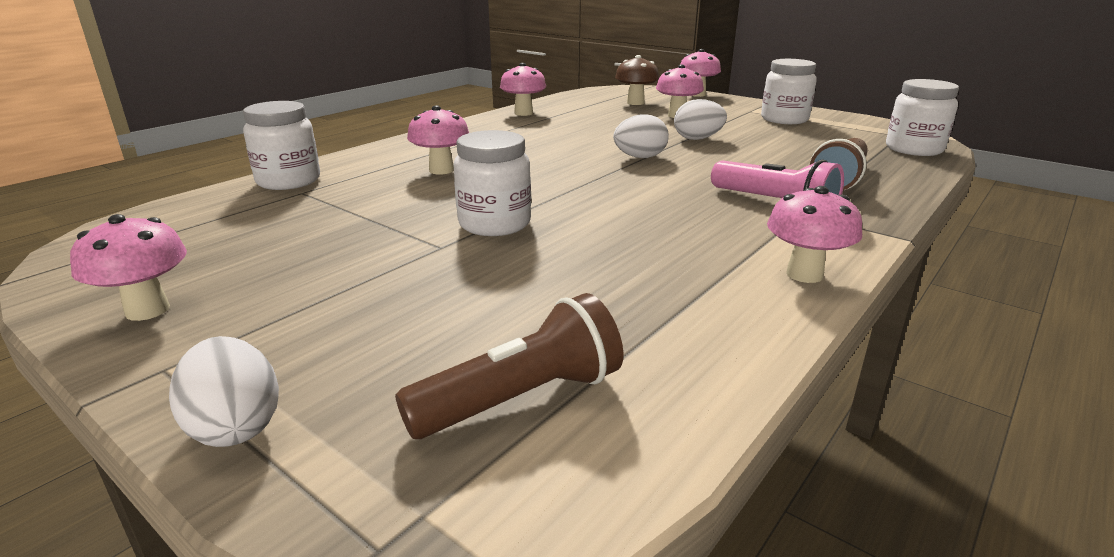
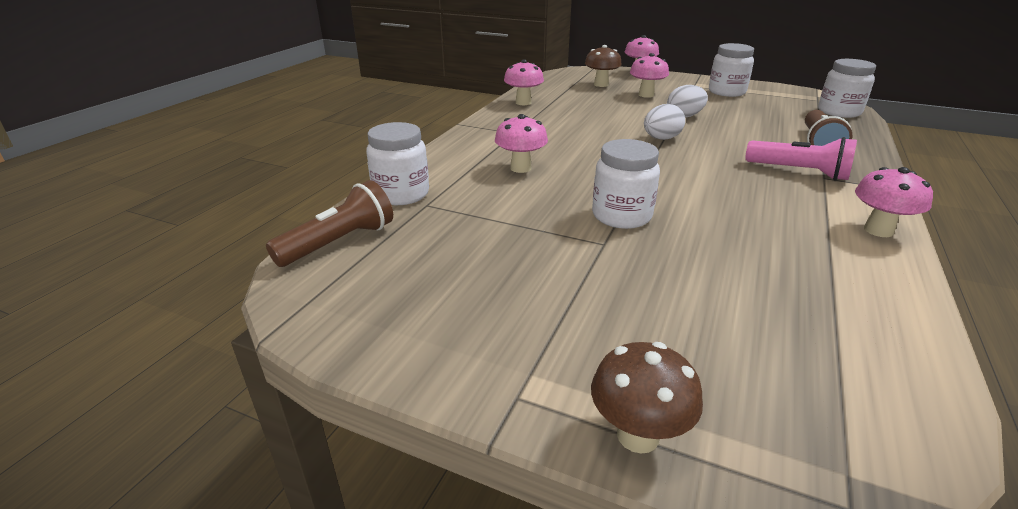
camera: 15 degrees left, 5 degrees up
(147, 310) = (435, 344): pink mushroom -> none
(235, 426) = (637, 435): white egg -> brown mushroom
(521, 398) = (810, 367): brown flashlight -> brown flashlight (339, 242)

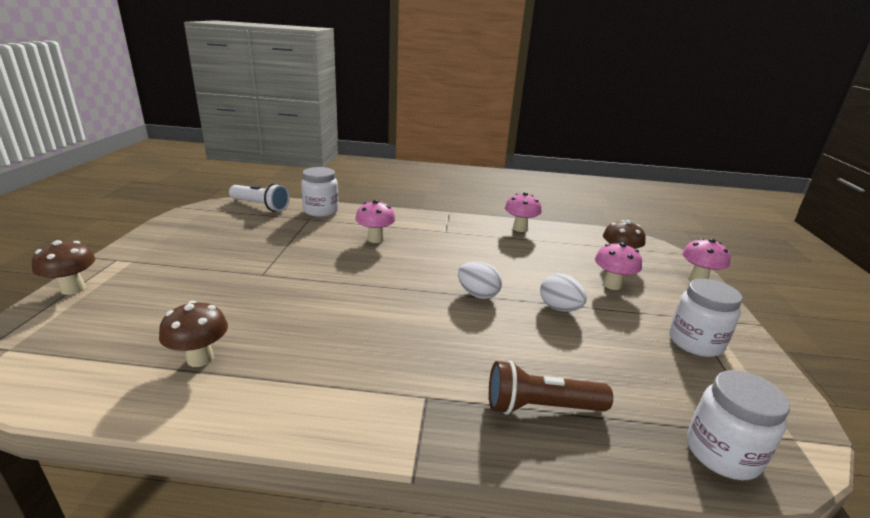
camera: 70 degrees right, 5 degrees down
(339, 242) = (260, 206): brown flashlight -> white flashlight
(621, 216) = (304, 279): white jar -> none
(799, 172) = (432, 378): pink flashlight -> none
(810, 282) = (200, 358): none -> brown mushroom
(878, 230) = (295, 417): pink mushroom -> none

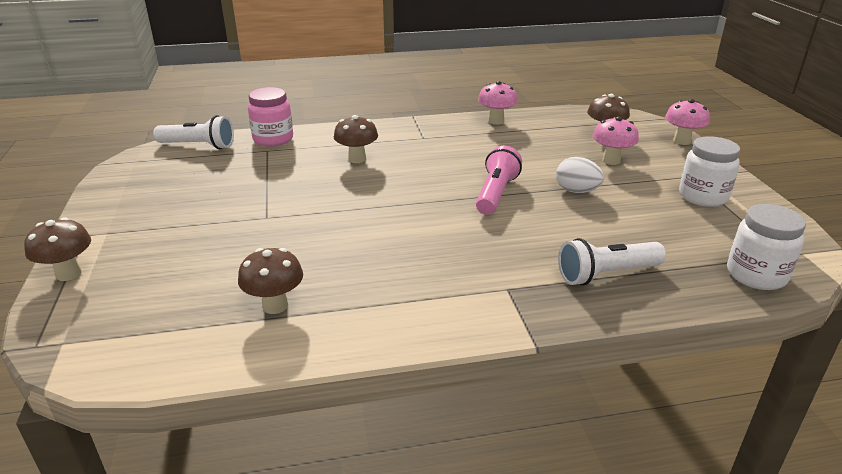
camera: 15 degrees left, 5 degrees up
(321, 211) = (273, 139): white jar -> pink jar
(375, 239) = (357, 159): pink mushroom -> brown mushroom
(477, 294) = (496, 193): white egg -> pink flashlight
(540, 407) = (606, 274): brown flashlight -> white flashlight

